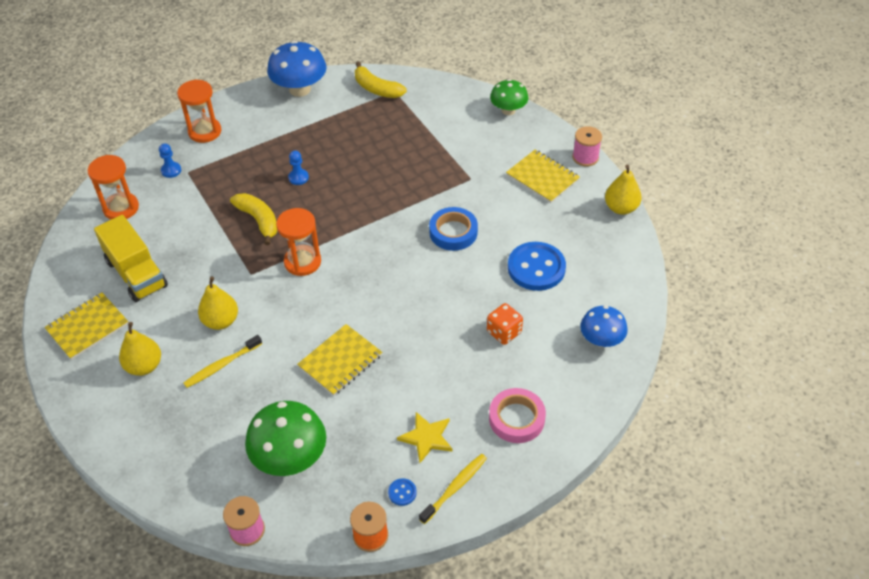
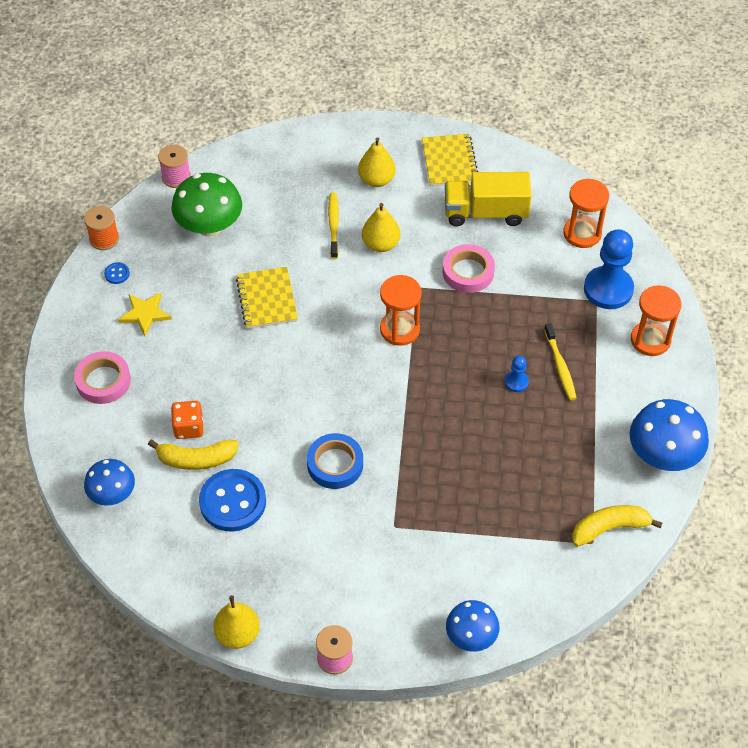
camera: 125 degrees right, 5 degrees up
(171, 170) = (608, 289): blue pawn -> blue pawn, size x2.15
(211, 252) = (468, 272): none -> pink tape
(259, 221) = (480, 323): yellow banana -> yellow banana (196, 459)
(455, 487) = (89, 306): yellow toothbrush -> yellow toothbrush (560, 366)
(508, 110) = (471, 636): green mushroom -> blue mushroom
(542, 178) = (340, 593): yellow notebook -> none

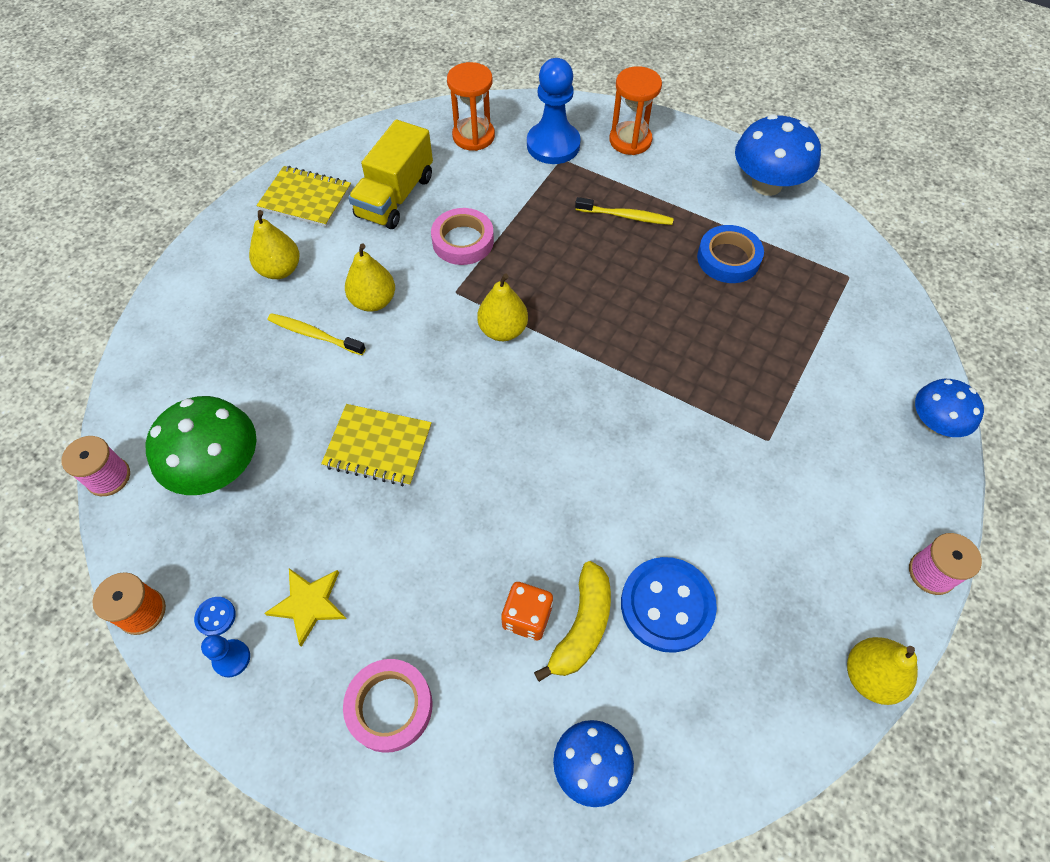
camera: 65 degrees left, 5 degrees up
(335, 464) = (659, 467): blue tape -> blue tape (728, 258)
(399, 329) = (503, 330): orange hourglass -> yellow pear
(516, 382) = (627, 258): blue pawn -> blue pawn (231, 658)
(610, 528) = (836, 256): yellow banana -> none

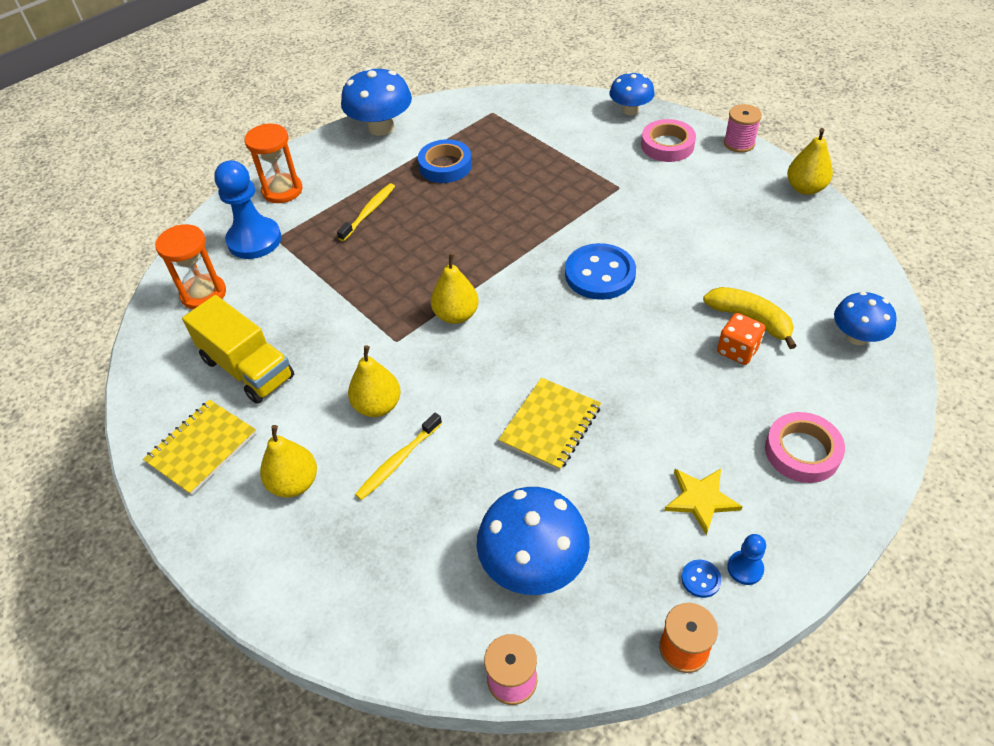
camera: 70 degrees left, 10 degrees down
(219, 468) = (533, 564): green mushroom -> blue mushroom
(463, 241) = (337, 325): pink tape -> pink tape (667, 145)
(667, 605) = (741, 270): blue button -> blue button (600, 274)

